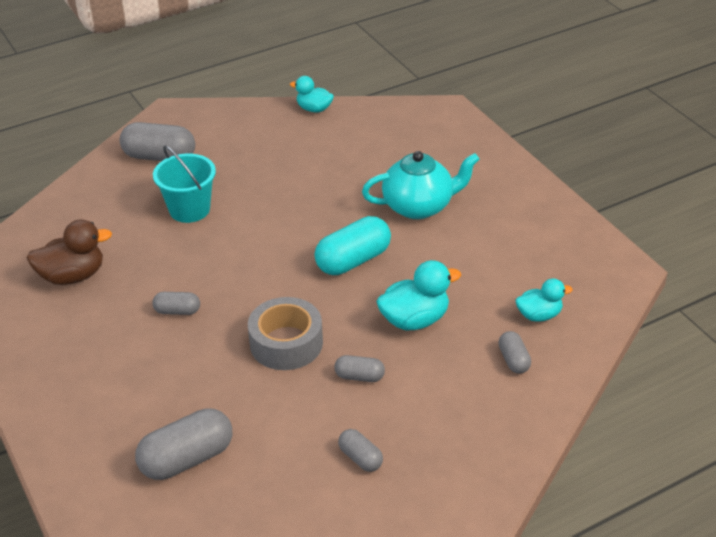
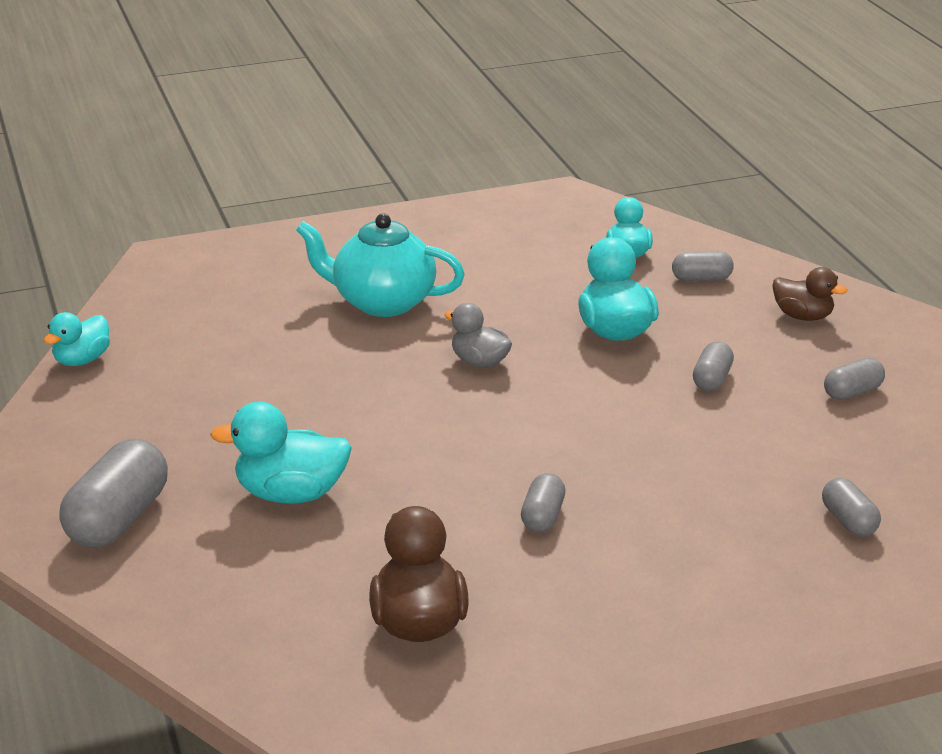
camera: 80 degrees left, 10 degrees down
(187, 459) = (849, 521): grey capsule -> grey capsule, size x0.54
(189, 209) = (291, 494): turquoise bucket -> turquoise duck
(286, 343) = (637, 428): grey tape -> none
(353, 260) = (479, 362): turquoise capsule -> grey duck
(419, 206) = (382, 302): turquoise teapot -> turquoise teapot turned 75 degrees counterclockwise
(472, 424) = (803, 316): none -> brown duck

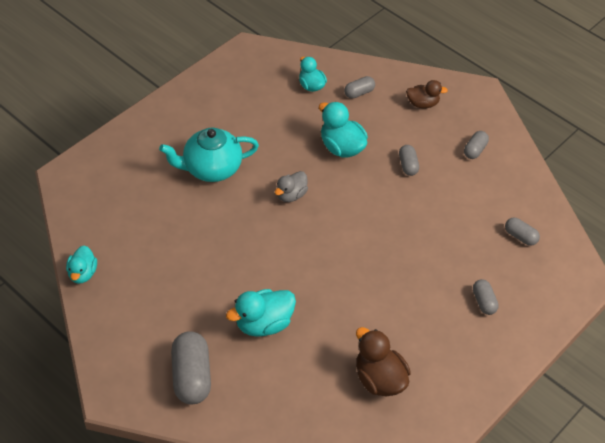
camera: 30 degrees left, 20 degrees up
(479, 362) = (291, 195): grey duck -> grey duck turned 60 degrees counterclockwise
(542, 517) = (390, 289): grey capsule -> grey capsule (484, 302)

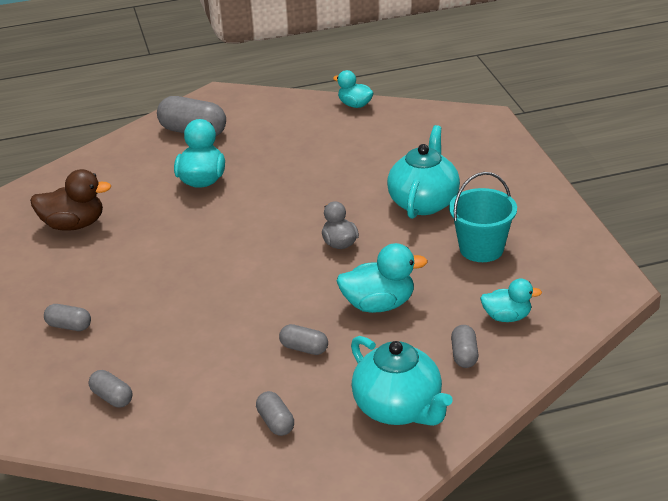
camera: 125 degrees right, 15 degrees down
(249, 119) = (481, 249): none -> turquoise bucket
(422, 104) = (399, 408): brown duck -> turquoise teapot
(520, 236) = (112, 397): grey capsule -> grey capsule turned 60 degrees clockwise

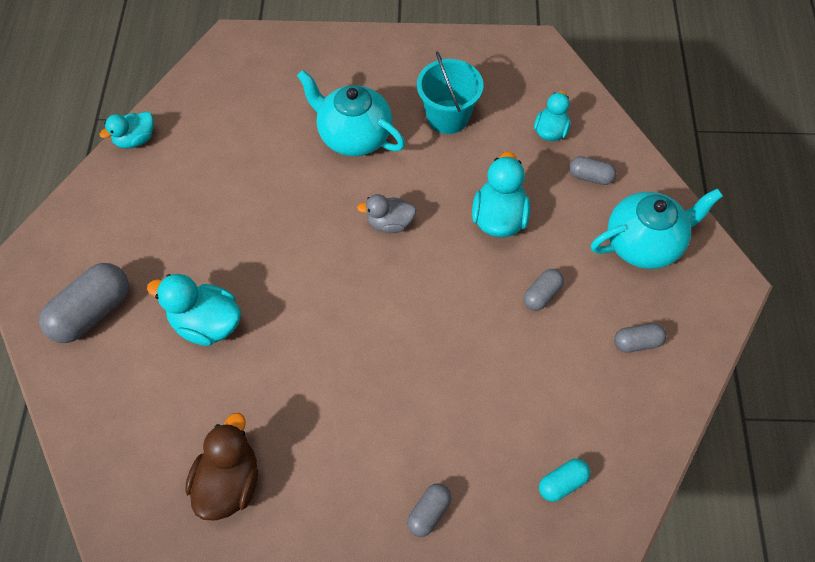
camera: 75 degrees left, 25 degrees up
(112, 397) = (562, 483): grey capsule -> turquoise capsule

